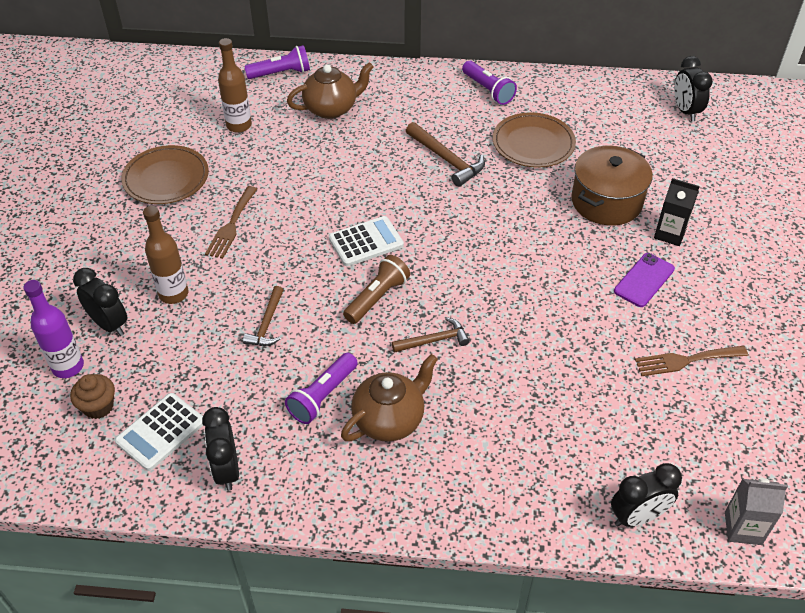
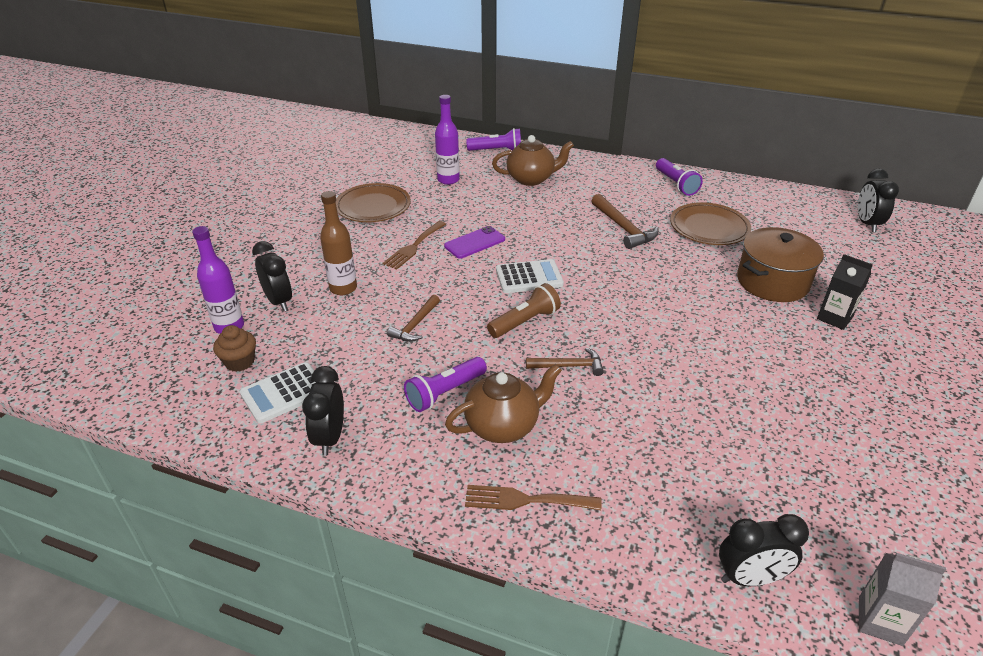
camera: 15 degrees right, 10 degrees down
(239, 125) = (448, 180): brown bottle -> purple bottle
(644, 280) = (800, 352): purple phone -> purple phone (474, 243)
(685, 360) = (834, 433): brown fork -> brown fork (525, 500)

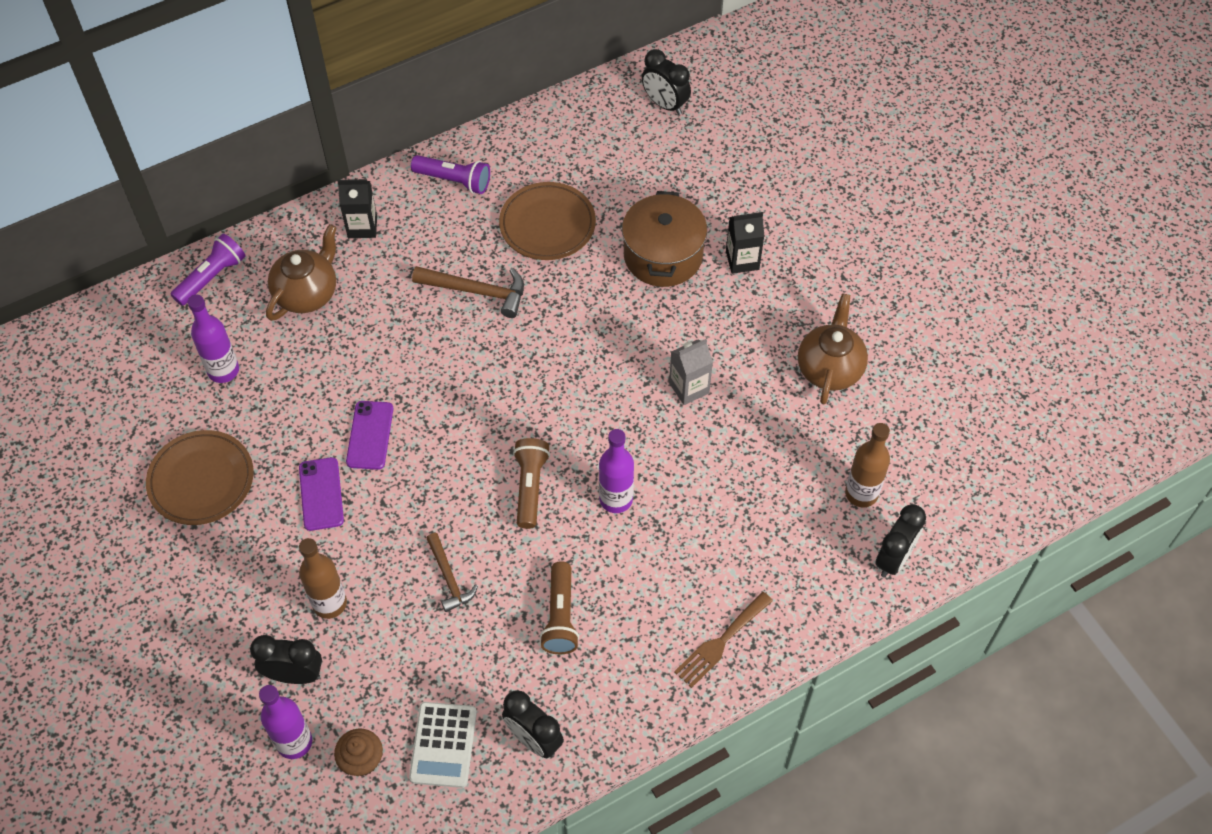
camera: 50 degrees left, 20 degrees up
(414, 247) = (321, 494): brown fork -> purple phone
(445, 393) = (560, 616): purple flashlight -> brown flashlight
(503, 425) = (636, 601): brown teapot -> brown teapot (829, 368)
(529, 277) = (471, 433): white calculator -> none
(569, 366) = (616, 499): brown hammer -> purple bottle
(598, 173) = (362, 227): none -> black carton
(773, 510) = (861, 493): none -> brown bottle
(880, 621) = (975, 517): grey carton -> grey carton (689, 388)

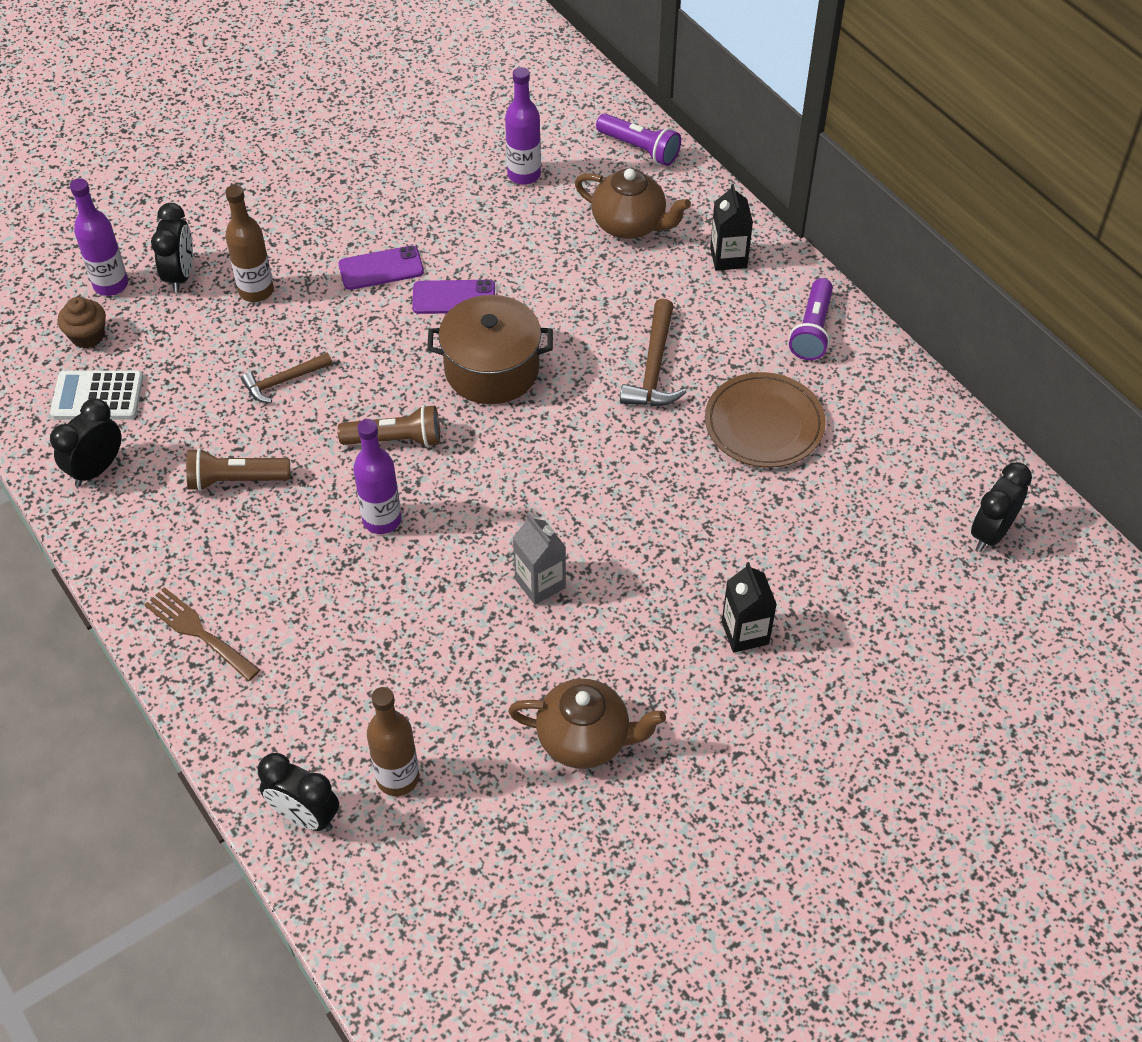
camera: 85 degrees right, 5 degrees down
(201, 480) = (394, 178): brown plate -> none
(663, 256) = (737, 545): brown pot -> brown pot (492, 369)

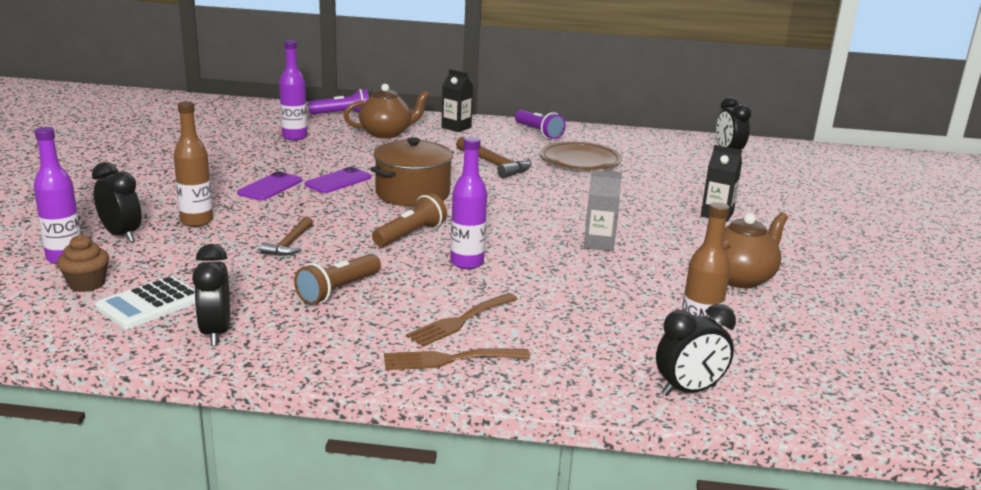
camera: 50 degrees left, 30 degrees down
(267, 594) = (460, 321): none -> brown fork

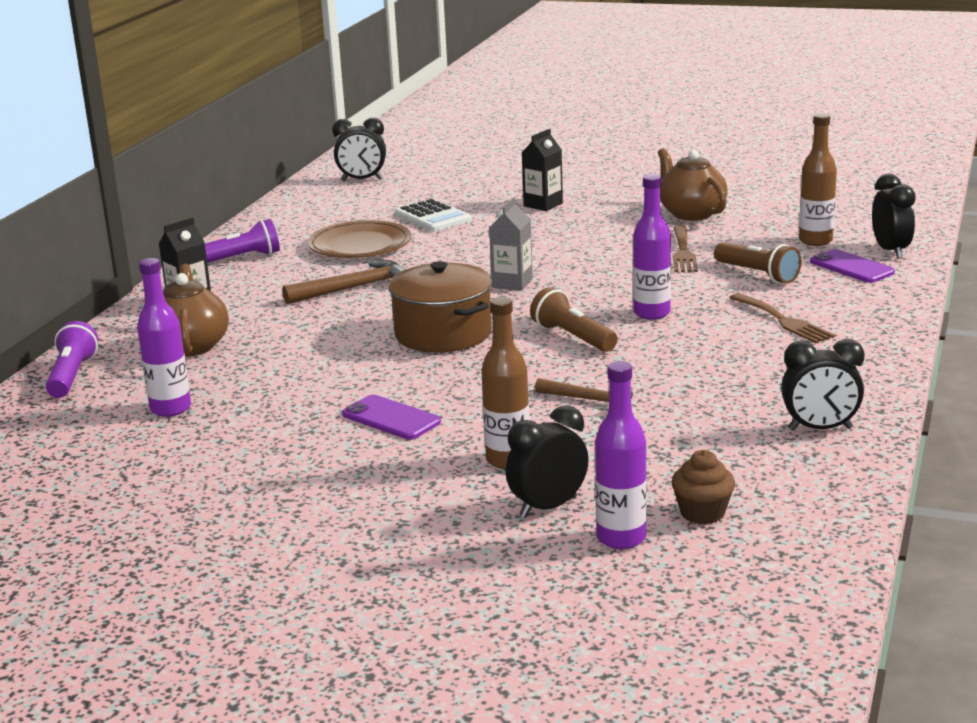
camera: 75 degrees left, 0 degrees up
(150, 304) = (755, 469): white calculator -> white calculator (433, 217)
(338, 181) = (383, 376): purple phone -> purple phone (851, 267)
(338, 291) = (719, 373): brown flashlight -> brown flashlight (758, 274)
(449, 359) = (857, 327): brown fork -> brown fork (683, 252)
(599, 243) = (609, 256): grey carton -> grey carton (512, 283)

